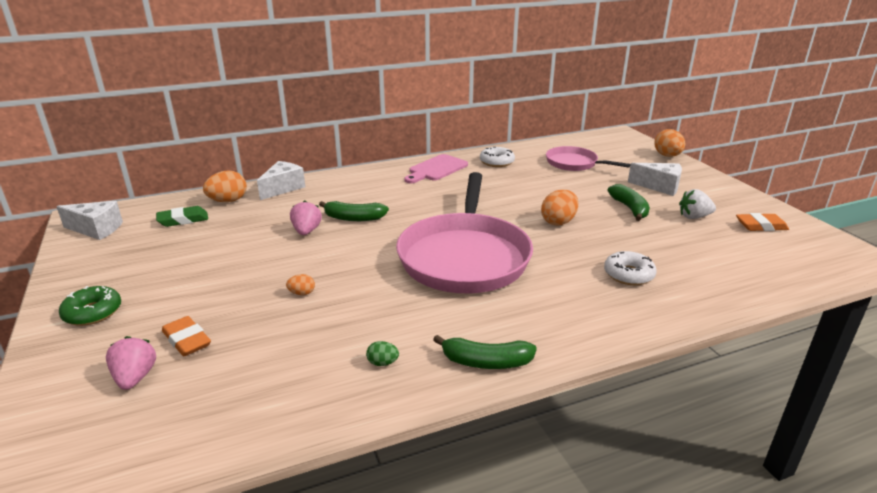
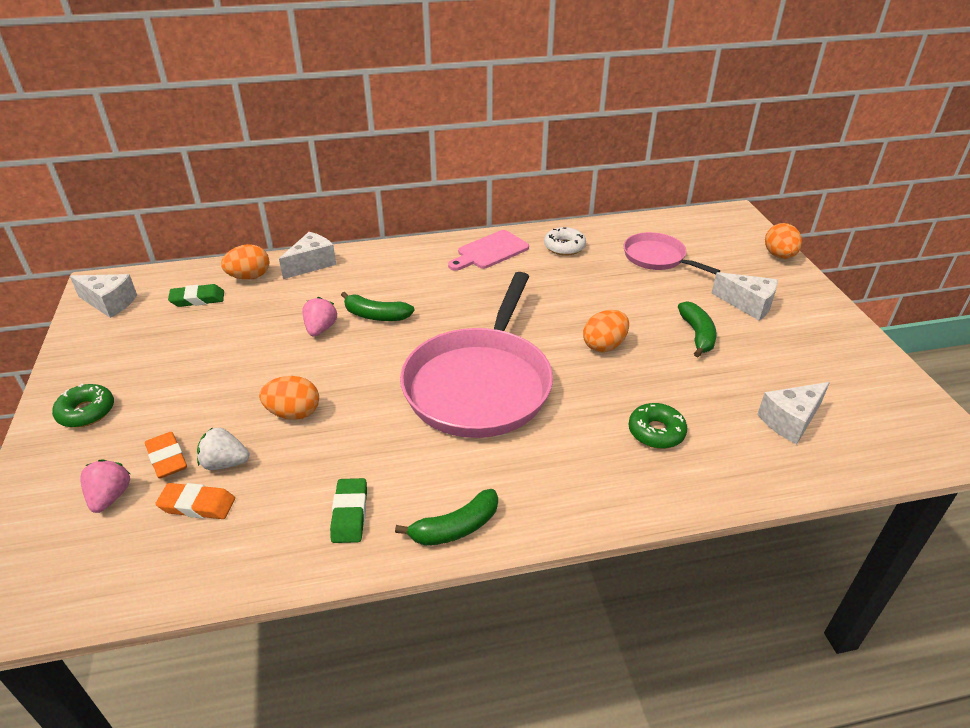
camera: 10 degrees right, 10 degrees up
(302, 293) = (293, 413): orange egg -> orange egg, size x1.94
(382, 363) = (350, 514): green egg -> green eraser
(486, 362) = (455, 528): green banana -> green banana turned 45 degrees counterclockwise
(628, 275) = (656, 432): white donut -> green donut
(694, 217) = (771, 356): white strawberry -> white strawberry (225, 463)
(731, 257) = (790, 421): none -> white cheese
(761, 226) = (848, 379): orange eraser -> orange eraser (197, 505)

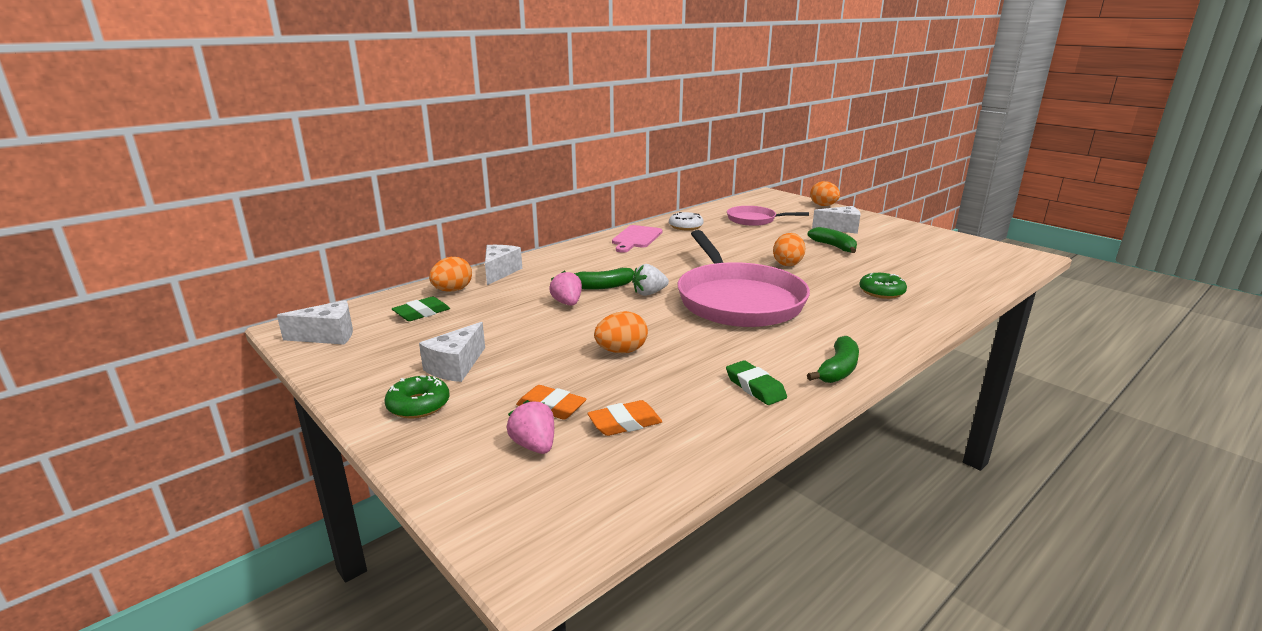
camera: 30 degrees left, 15 degrees down
(225, 463) = (609, 393): white strawberry -> white strawberry (649, 293)
(790, 421) = (942, 268): white cheese -> white cheese (455, 366)

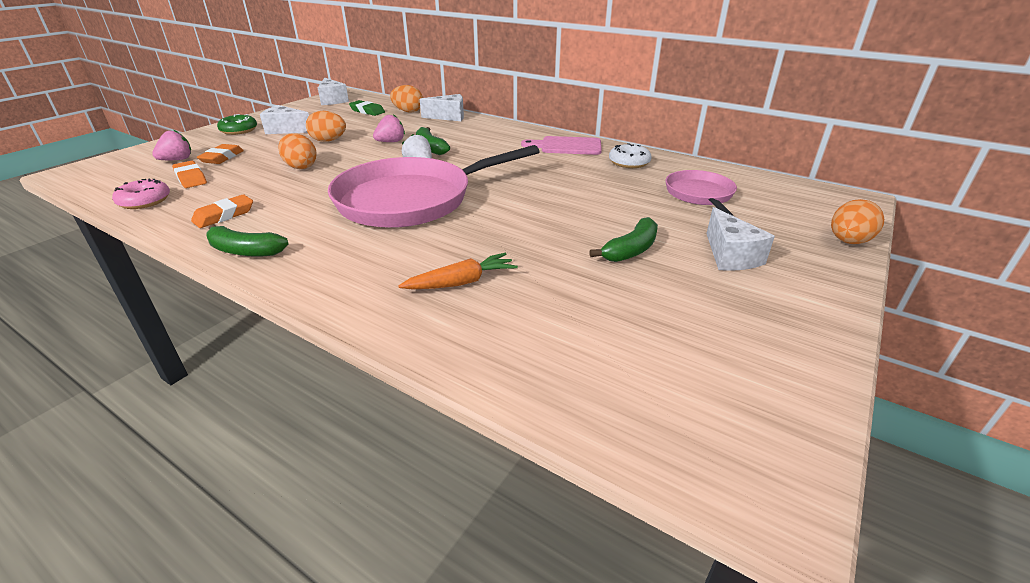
camera: 75 degrees right, 10 degrees up
(697, 448) = (144, 201): none -> pink donut
(755, 387) = (224, 215): green eraser -> orange eraser
(787, 263) = (536, 220): orange egg -> orange egg (328, 141)
(881, 292) = (461, 282): green donut -> orange carrot

